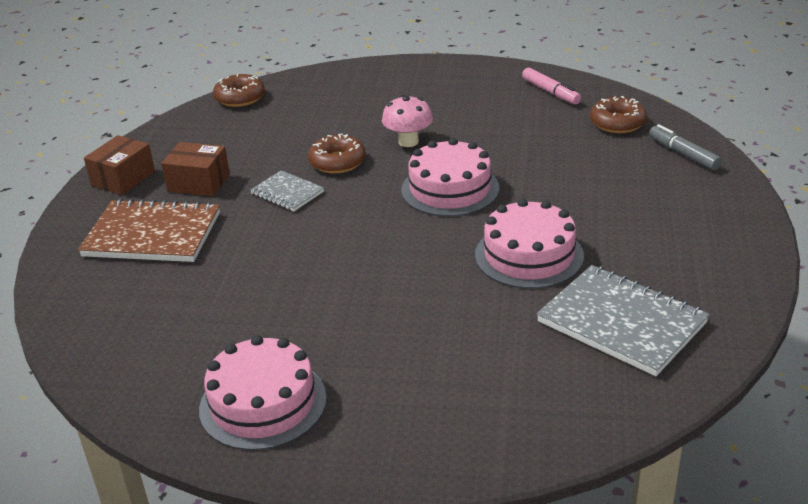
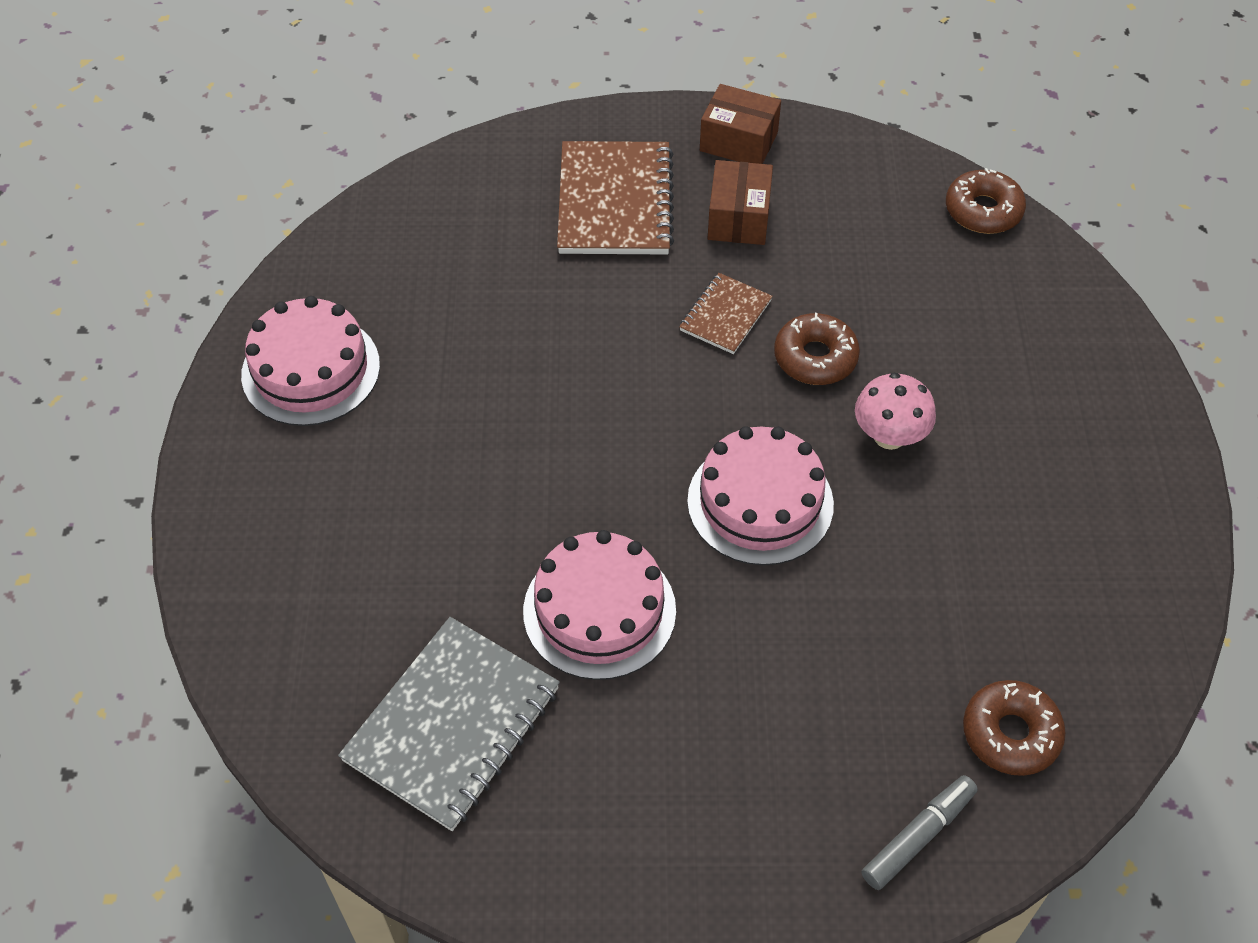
camera: 80 degrees right, 20 degrees up
(287, 193) = (725, 315): grey notebook -> brown notebook
(550, 92) = (1102, 627): pink marker -> none

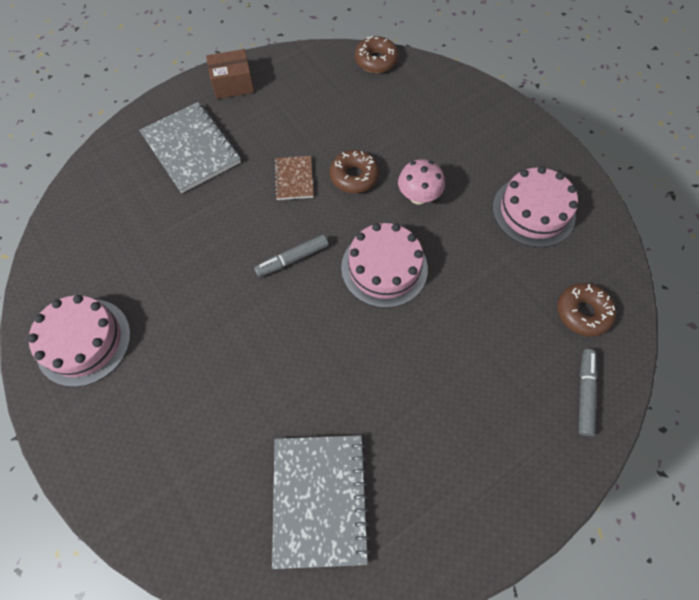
camera: 35 degrees left, 10 degrees up
(599, 610) = (349, 379): pink cake -> pink cake (533, 211)
(615, 202) = (191, 149): brown notebook -> grey notebook
(641, 419) = (292, 259): none -> grey marker
(738, 218) = (262, 124): brown box -> none

